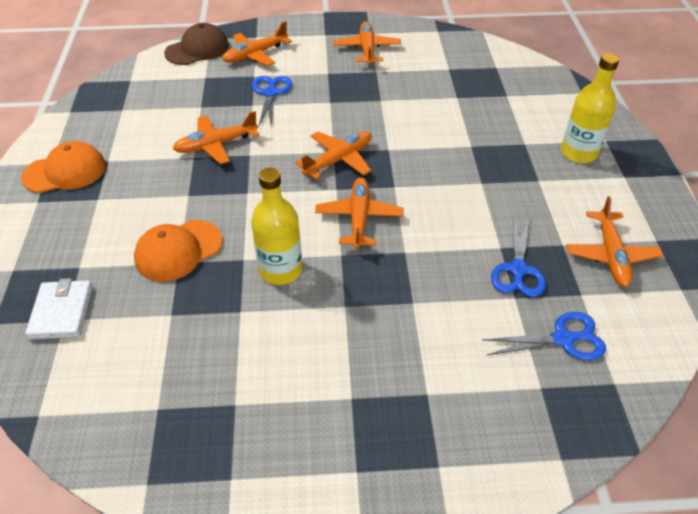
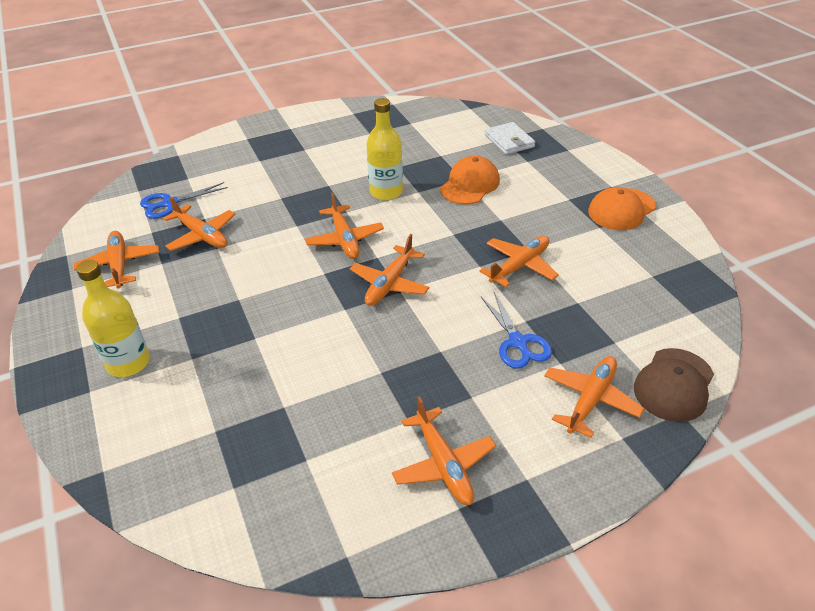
camera: 160 degrees right, 5 degrees down
(518, 270) = (201, 235): blue scissors -> orange plane

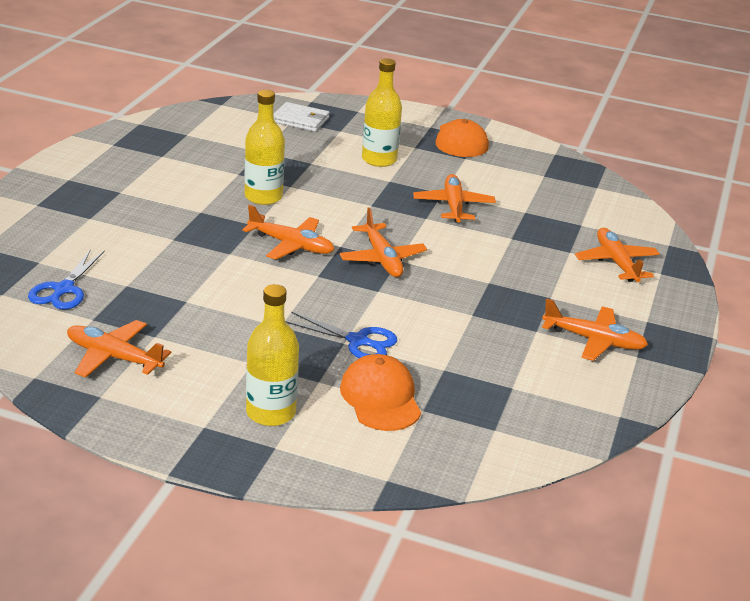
camera: 50 degrees left, 10 degrees down
(201, 235) = (152, 299): orange plane -> none
(470, 185) = (324, 165): orange cap -> orange cap (380, 398)
(518, 342) = (527, 253): blue scissors -> blue scissors (358, 341)
(520, 198) = (379, 160): none -> yellow bottle
(674, 385) = (645, 232): brown cap -> none

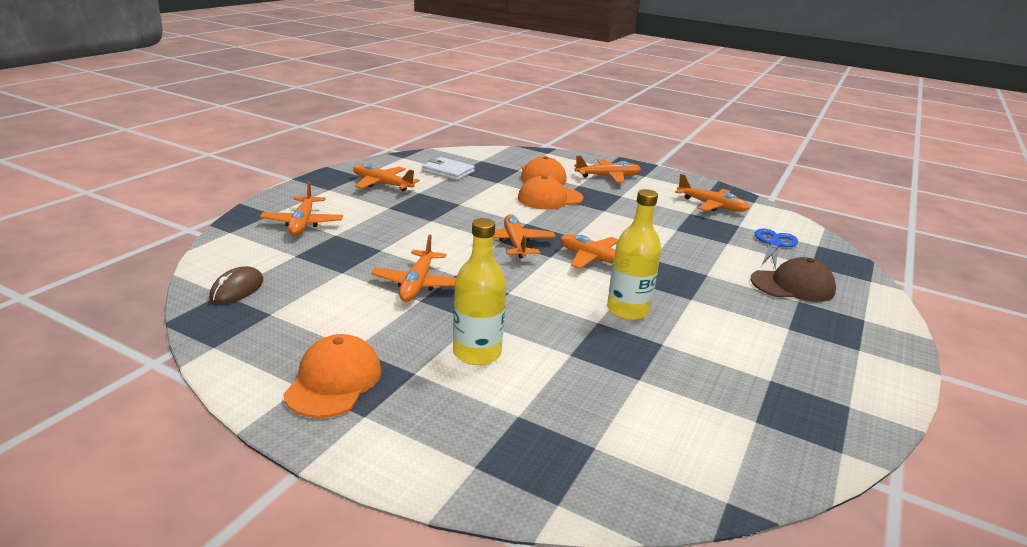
camera: 170 degrees left, 5 degrees down
(83, 233) = (792, 285): none -> brown cap
(271, 412) = (608, 176): yellow bottle -> orange plane
(300, 120) = (581, 445): white wallet -> white wallet (448, 171)
(358, 341) = (550, 198): blue scissors -> orange cap
(589, 191) = (237, 289): none -> brown mouse

